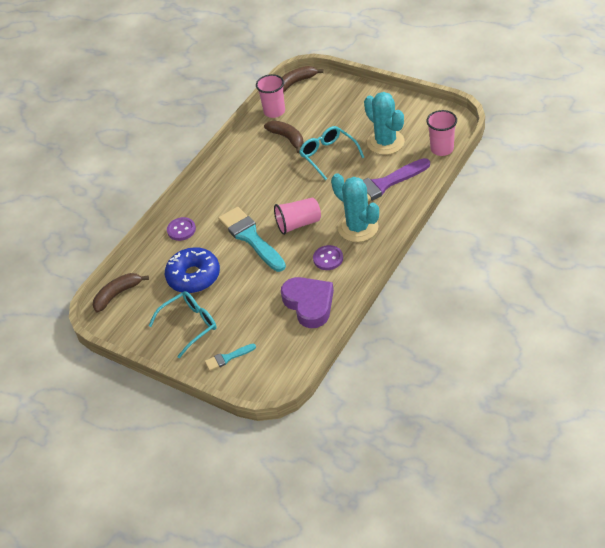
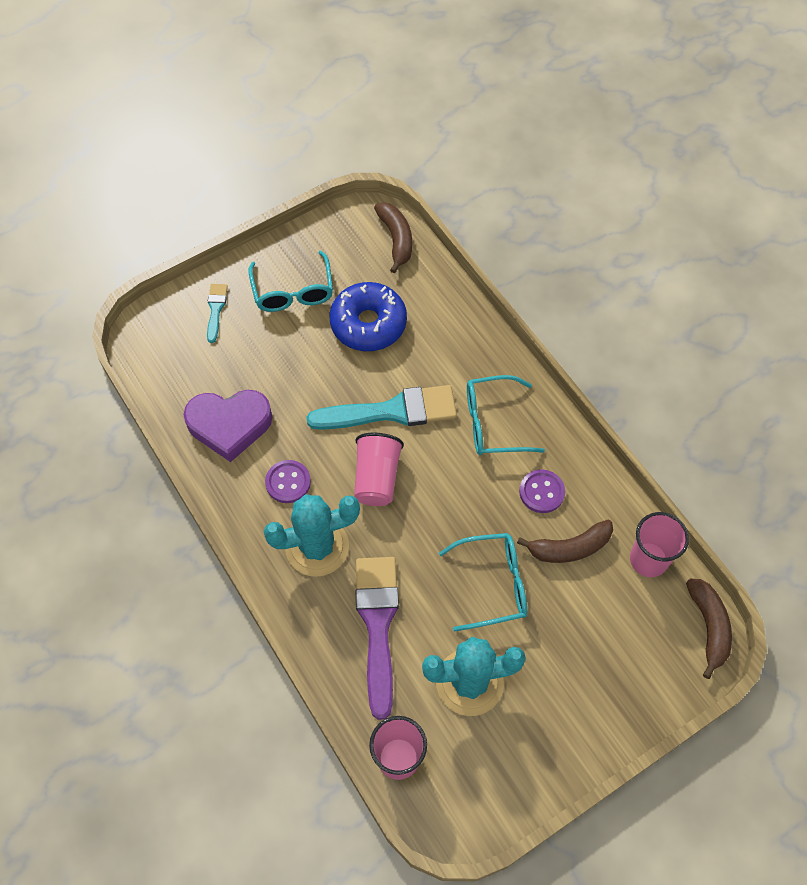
camera: 110 degrees right, 15 degrees up
(181, 230) = (462, 341): purple button -> purple button (541, 492)
(231, 194) = (492, 423): none -> turquoise glasses

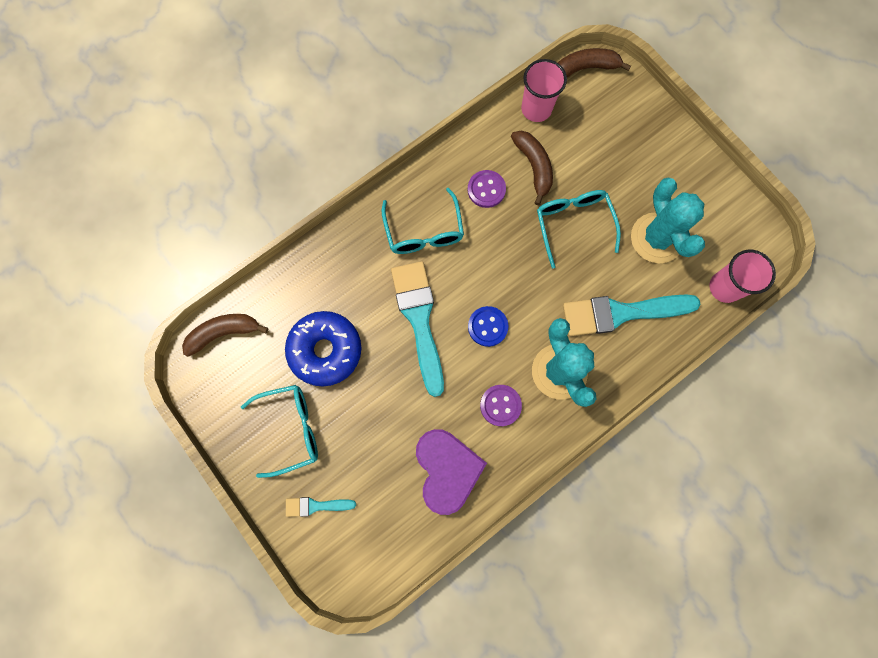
camera: 95 degrees left, 15 degrees up
(377, 478) = (487, 326): pink cup -> blue button
(378, 625) = (621, 313): purple brush -> turquoise brush

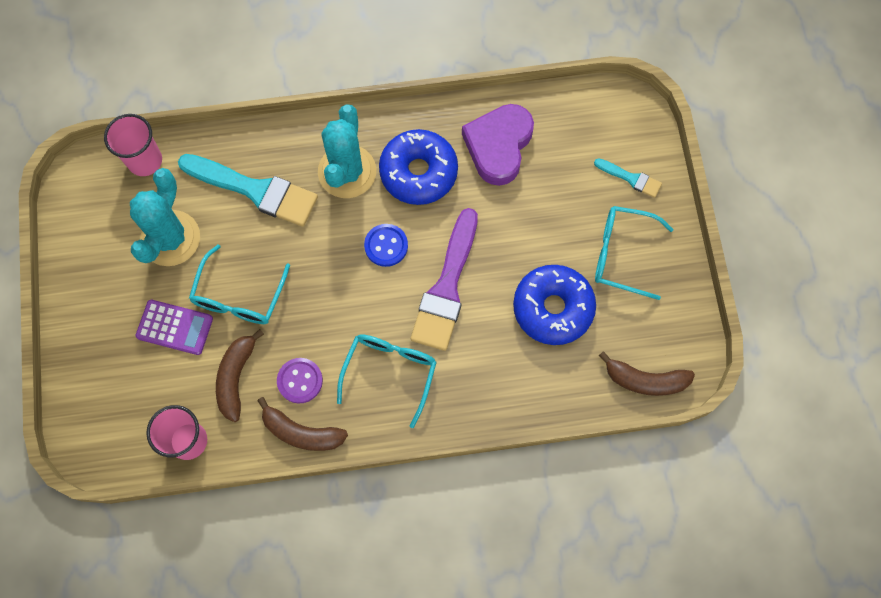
camera: 150 degrees left, 5 degrees down
(419, 320) = (446, 287): turquoise brush -> purple brush
(500, 405) = (418, 172): purple button -> blue donut
(585, 68) = (103, 458): brown banana -> brown banana (301, 432)
(603, 176) = (174, 327): none -> purple calculator

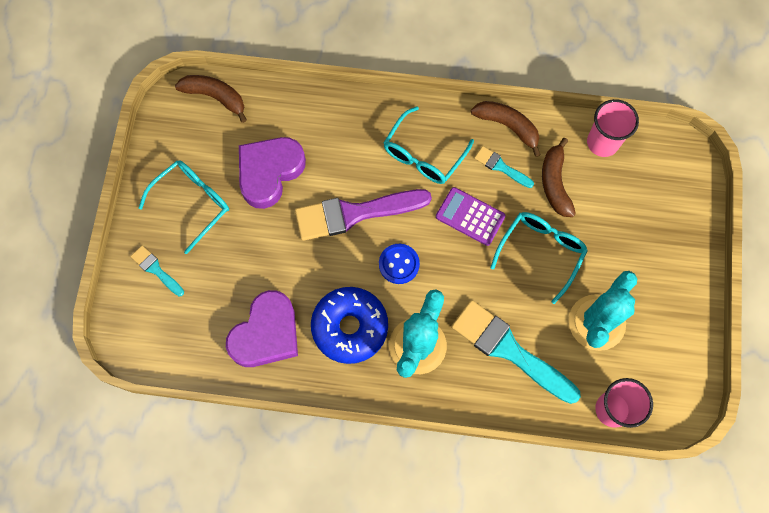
camera: 165 degrees left, 0 degrees up
(174, 327) = (602, 238): purple calculator -> purple calculator (470, 216)
(236, 377) = (555, 183): brown banana -> brown banana turned 150 degrees clockwise
(300, 381) = (501, 167): purple button -> turquoise brush
(446, 287) = (355, 213): purple brush -> purple brush turned 135 degrees counterclockwise
(553, 308) = (269, 172): blue donut -> purple heart
(621, 254) = (193, 203): turquoise glasses -> turquoise glasses turned 75 degrees counterclockwise

